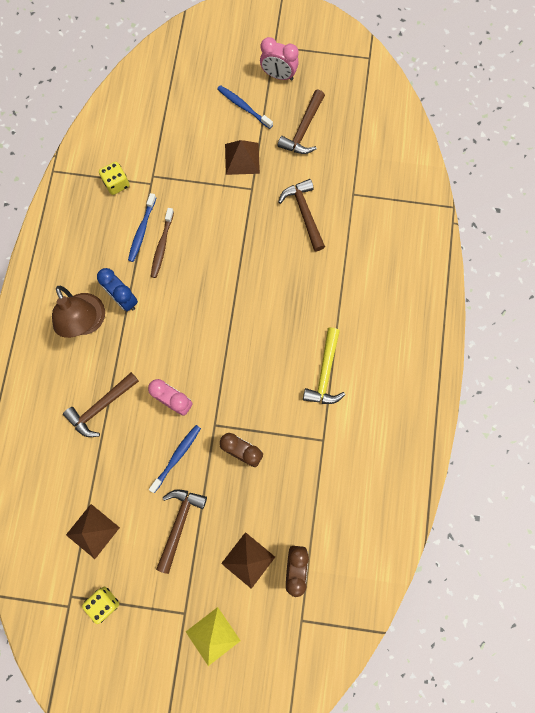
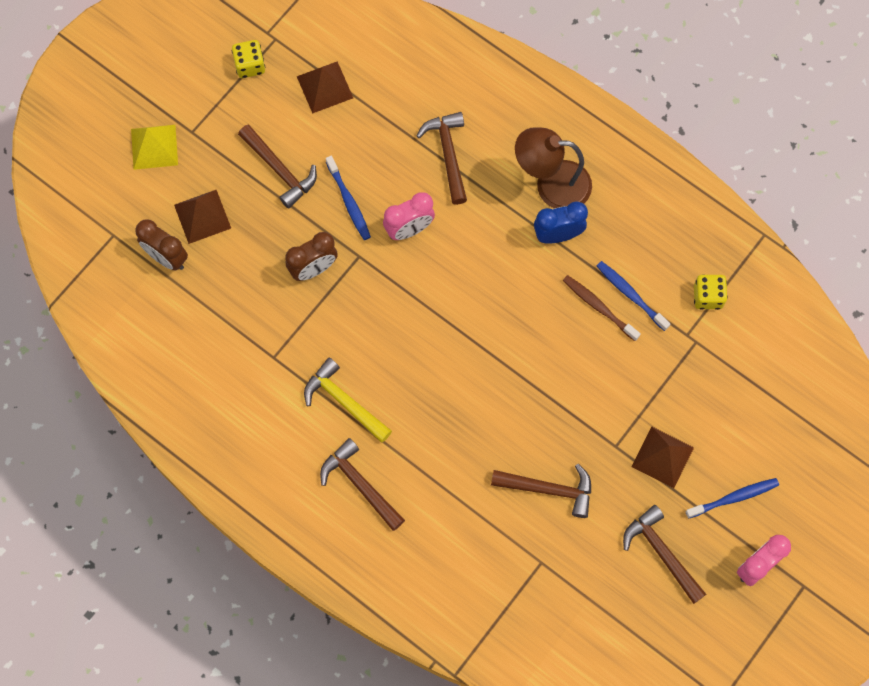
camera: 120 degrees right, 5 degrees down
(374, 330) = (360, 484): none -> brown hammer

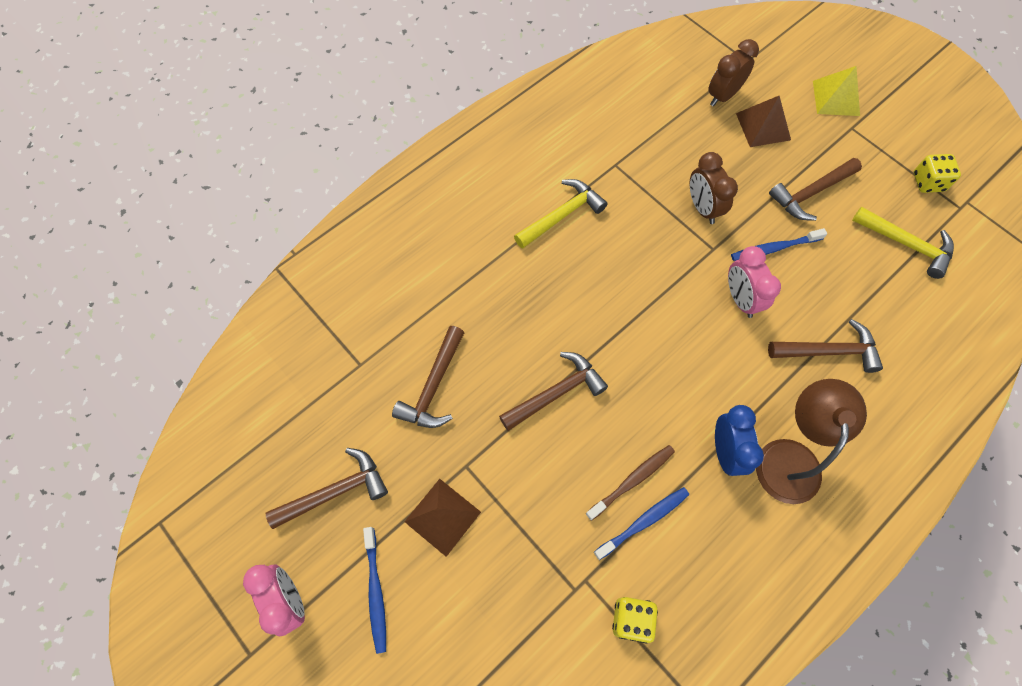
camera: 100 degrees right, 5 degrees down
(325, 87) = (906, 244): brown pyramid -> yellow hammer
(360, 484) = (478, 217): brown hammer -> brown hammer (556, 393)

